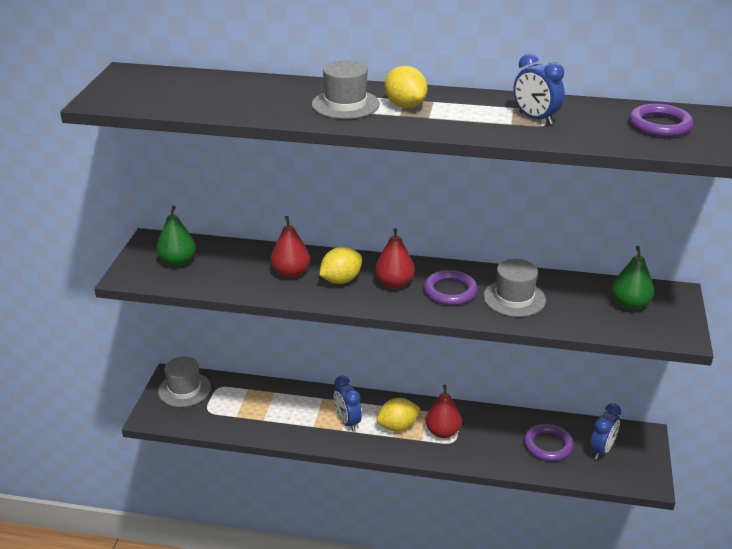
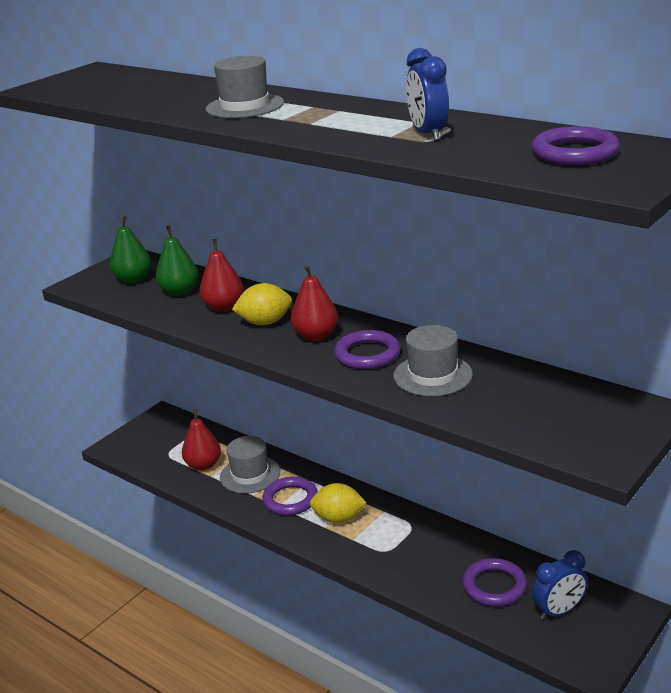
camera: 30 degrees right, 5 degrees down
(184, 389) = (163, 429): grey hat -> grey hat (250, 474)
(347, 422) = (290, 499): blue clock -> purple ring
(405, 106) = (303, 112): yellow lemon -> none
(443, 432) = (383, 537): red pear -> red pear (203, 465)
(630, 304) = (571, 410): green pear -> green pear (180, 292)

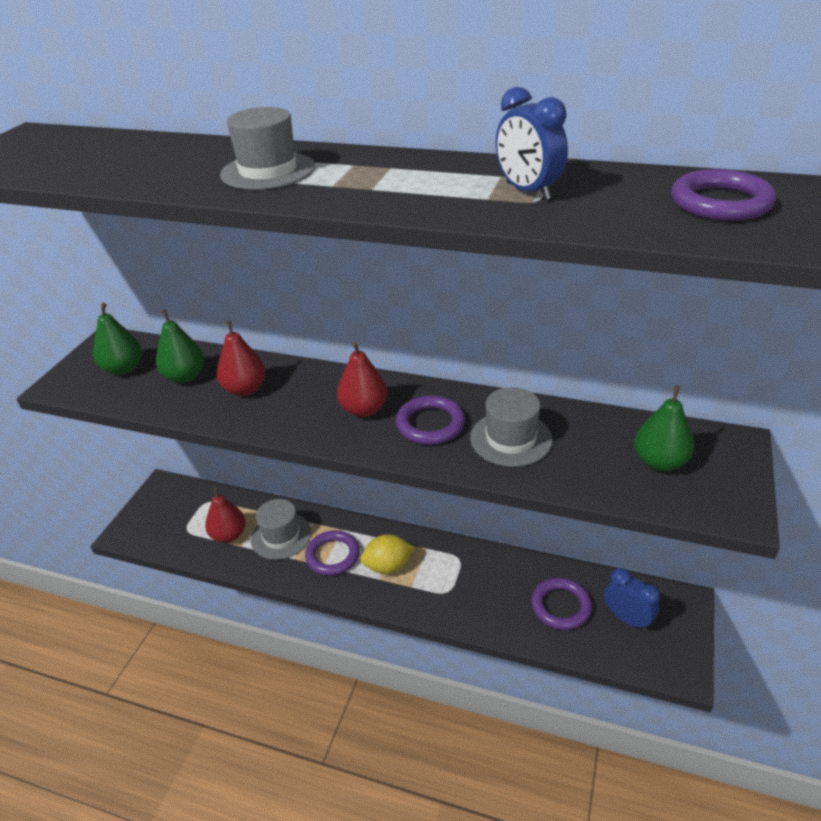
camera: 20 degrees left, 10 degrees up
(265, 322) = (300, 402): yellow lemon -> none
(558, 611) = (627, 618): blue clock -> blue clock turned 90 degrees counterclockwise
(560, 413) = (659, 462): none -> green pear

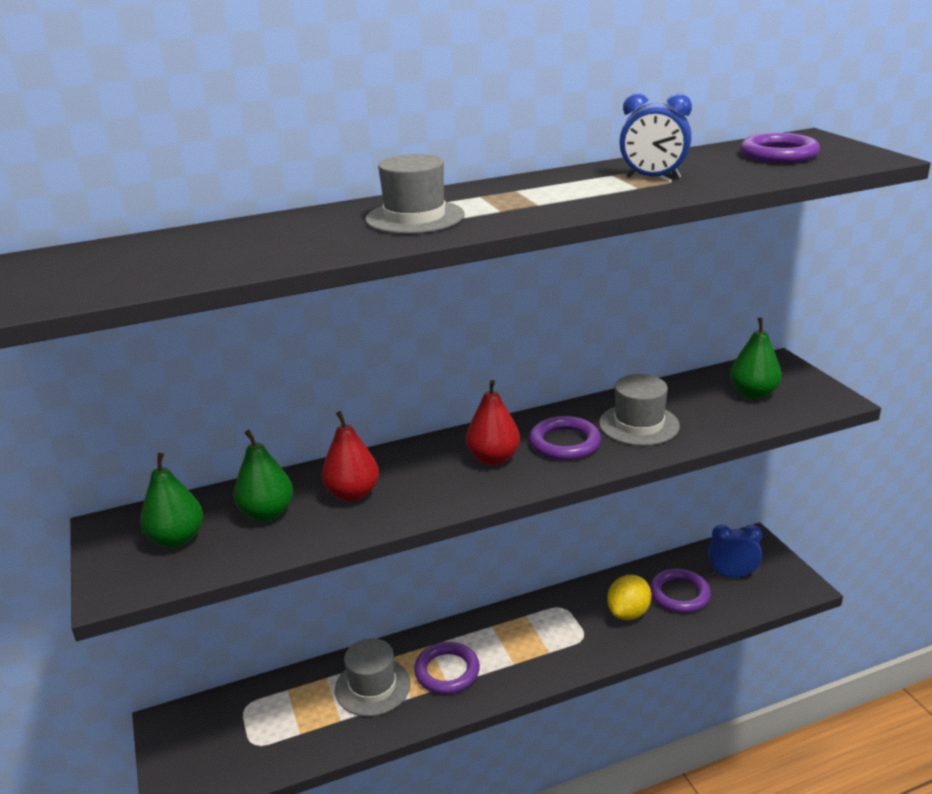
camera: 40 degrees left, 10 degrees down
(229, 535) = (313, 719): red pear -> none
(388, 566) = (509, 649): yellow lemon -> yellow lemon (628, 613)

